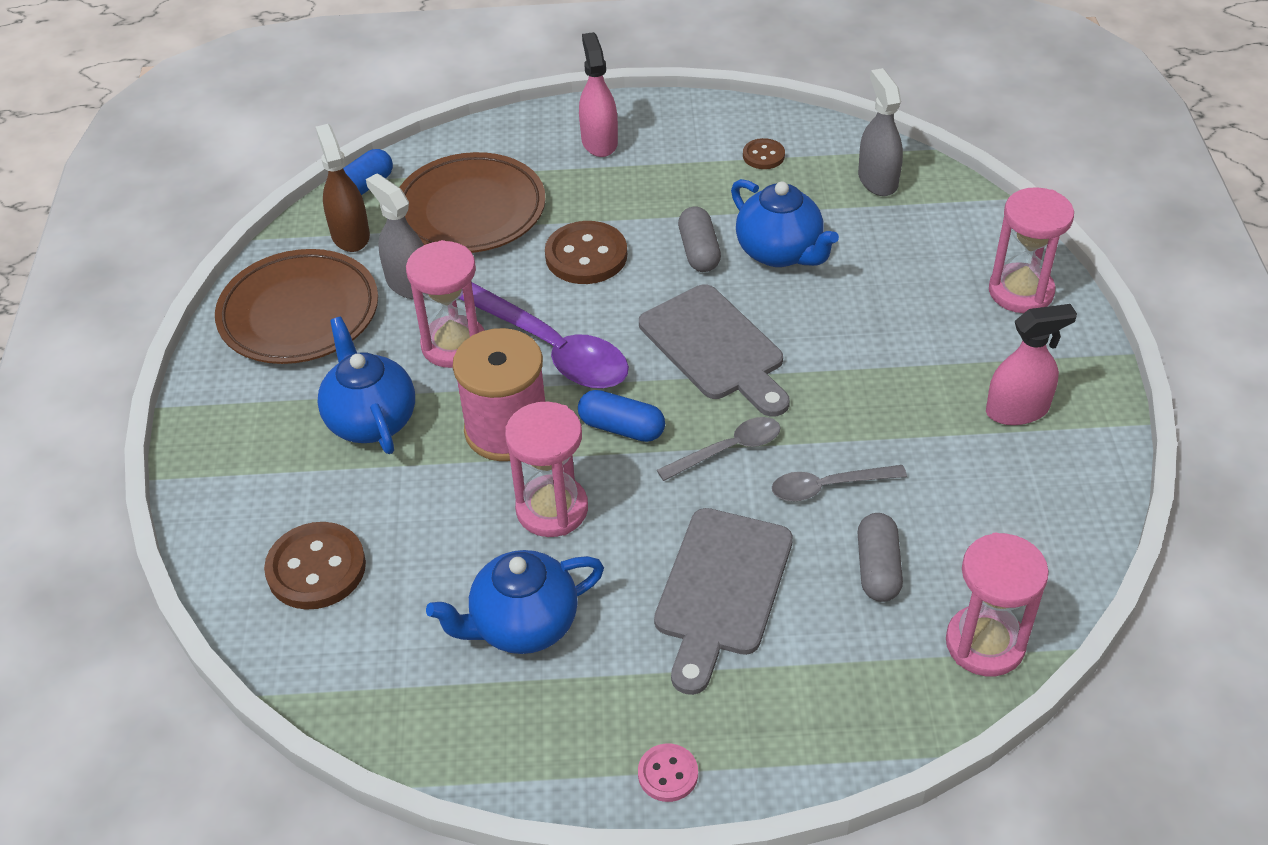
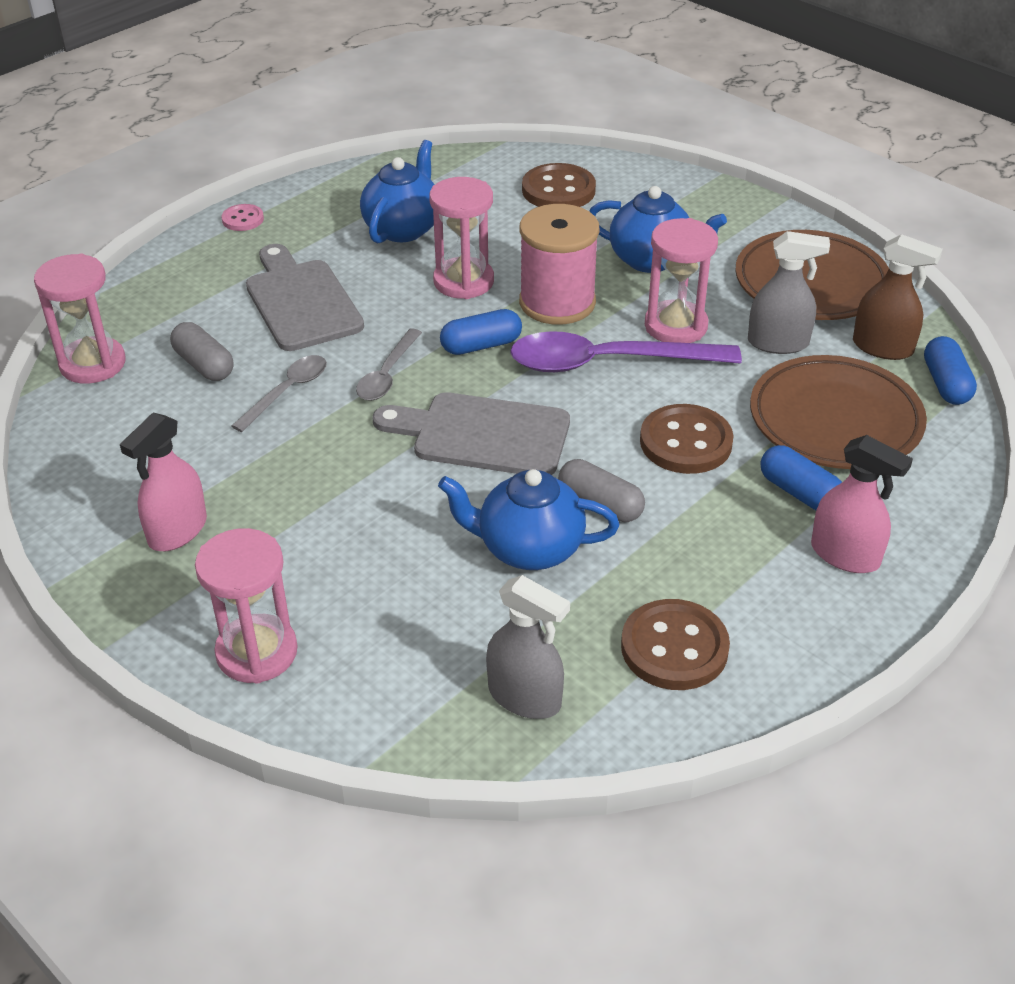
camera: 135 degrees right, 5 degrees down
(568, 185) = (799, 492): none -> blue capsule
(763, 155) = (674, 648): brown button -> brown button, size x1.83

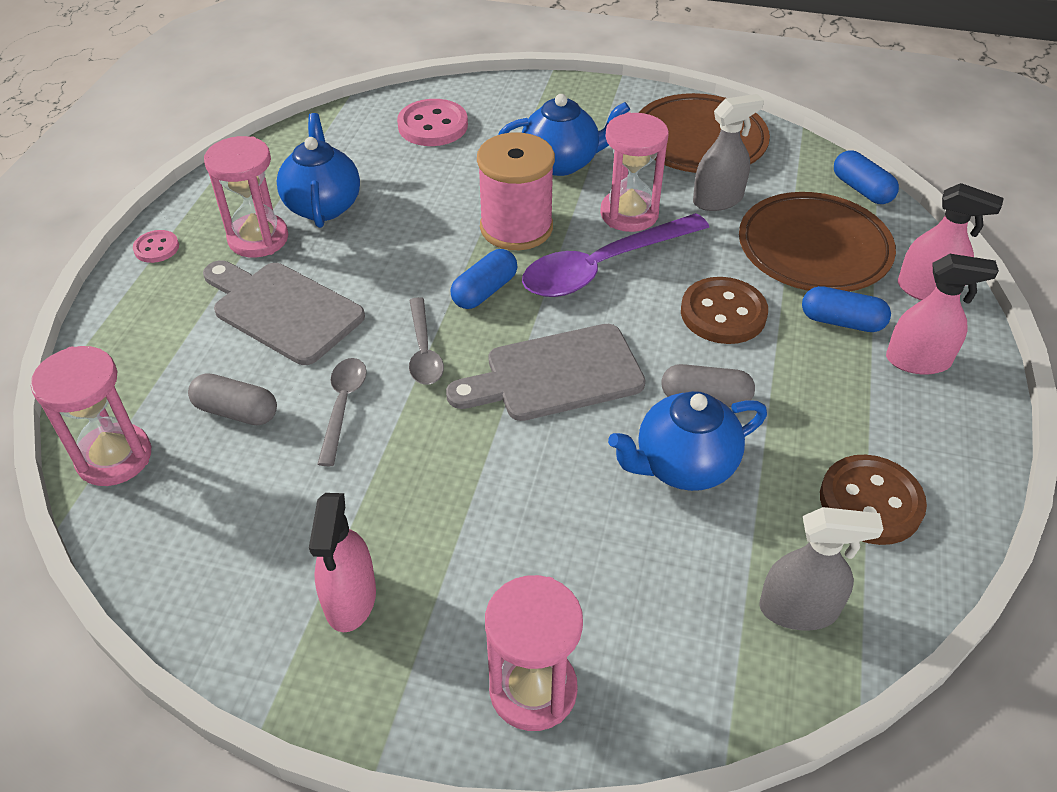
camera: 30 degrees left, 5 degrees up
(463, 281) = (419, 237): pink hourglass -> pink hourglass (258, 238)
(558, 190) = (433, 126): brown button -> pink button
(882, 347) = (794, 176): brown spray bottle -> none
(922, 499) = (927, 290): none -> pink spray bottle

